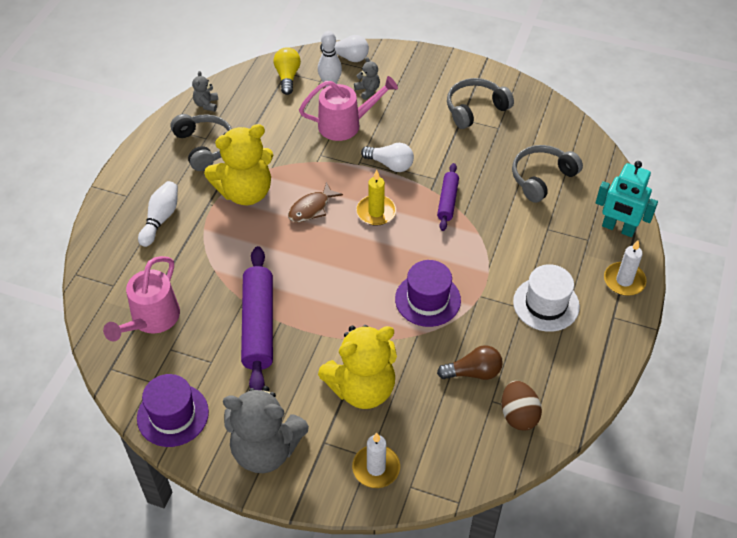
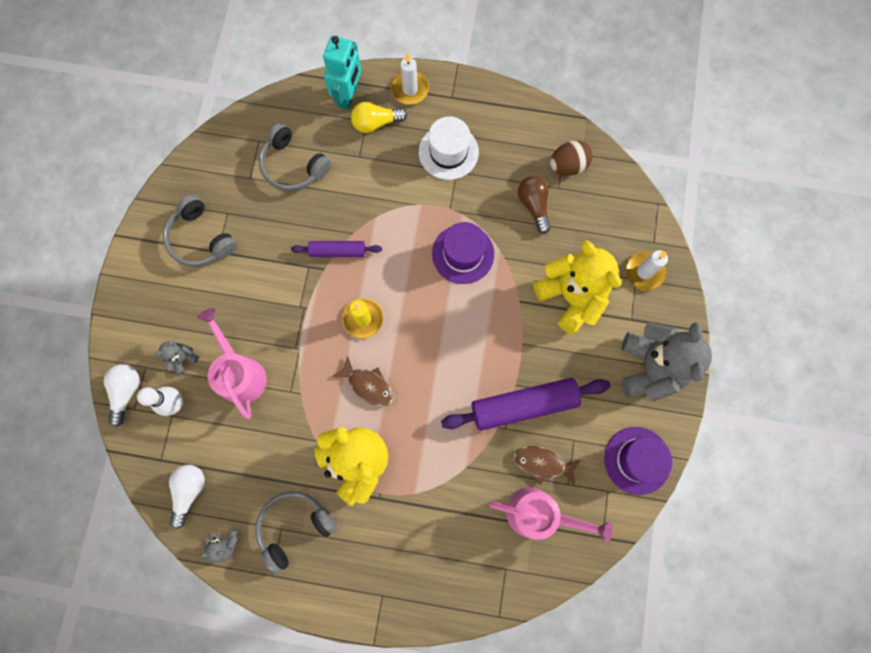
camera: 100 degrees left, 25 degrees up
(160, 219) = (409, 545): white bowling pin -> none
(197, 331) = (542, 463): none -> brown fish
(287, 77) = (168, 456): yellow light bulb -> yellow light bulb (376, 123)
(390, 164) = (294, 315): white light bulb -> white light bulb (189, 491)

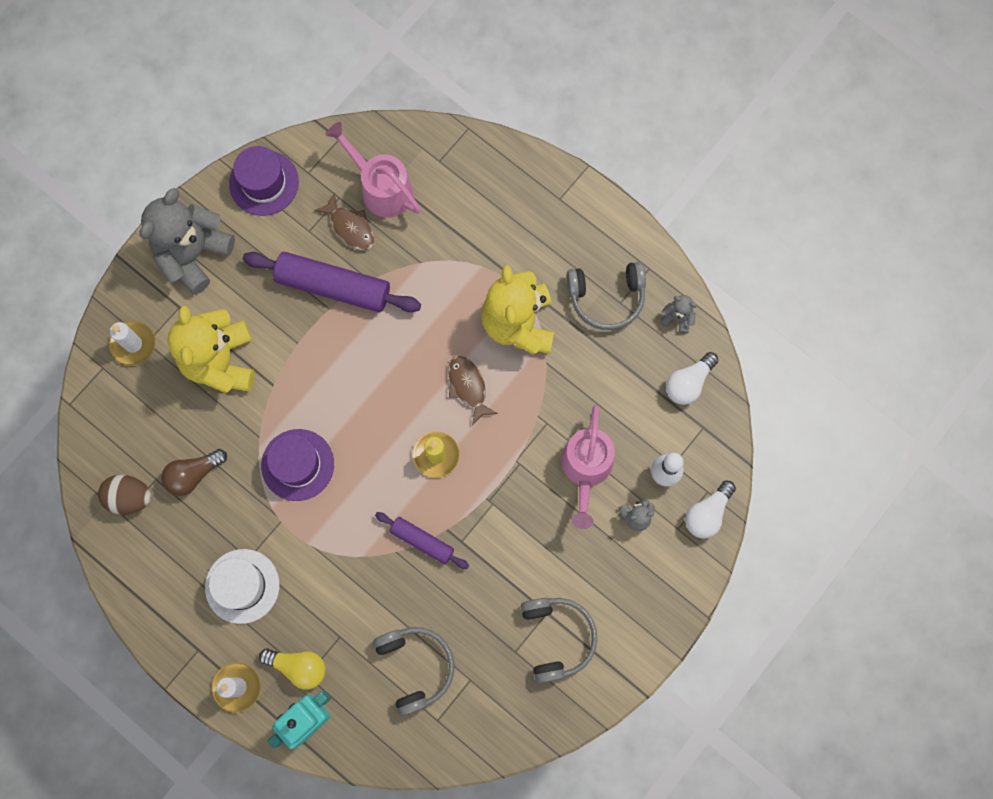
camera: 150 degrees left, 0 degrees up
(534, 206) = (193, 474): brown light bulb -> brown light bulb turned 45 degrees clockwise

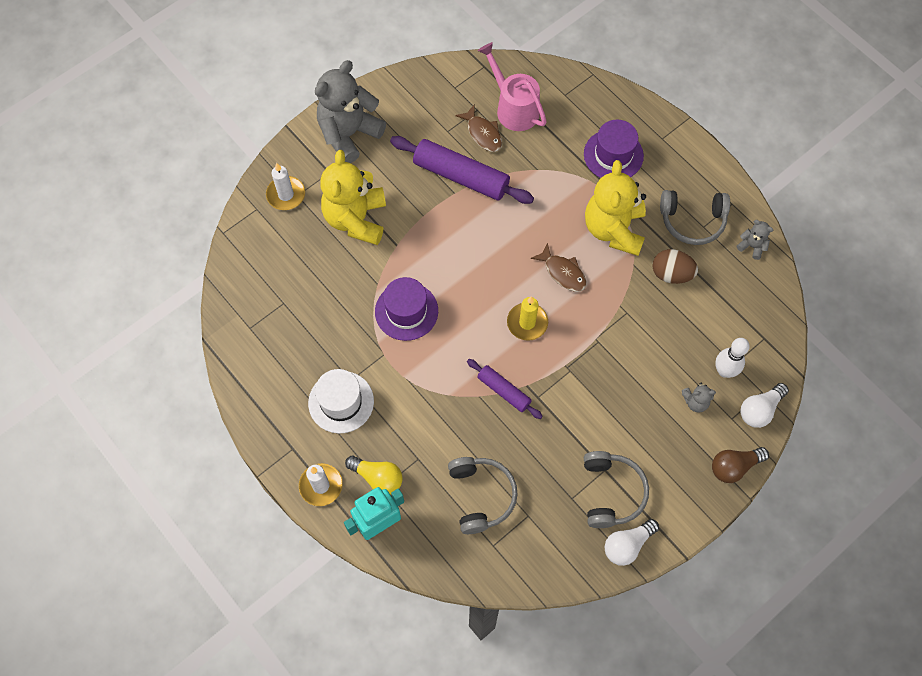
camera: 10 degrees right, 10 degrees down
(129, 497) = (259, 314): brown egg -> brown egg (671, 274)
(193, 474) = (316, 304): brown light bulb -> brown light bulb (734, 467)
(264, 183) = (417, 89): purple hat -> purple hat (613, 155)
(468, 387) = (563, 272): brown fish -> brown fish turned 150 degrees clockwise
(586, 469) = (656, 356): pink watering can -> none
(688, 383) = (755, 300): white light bulb -> white light bulb (627, 545)

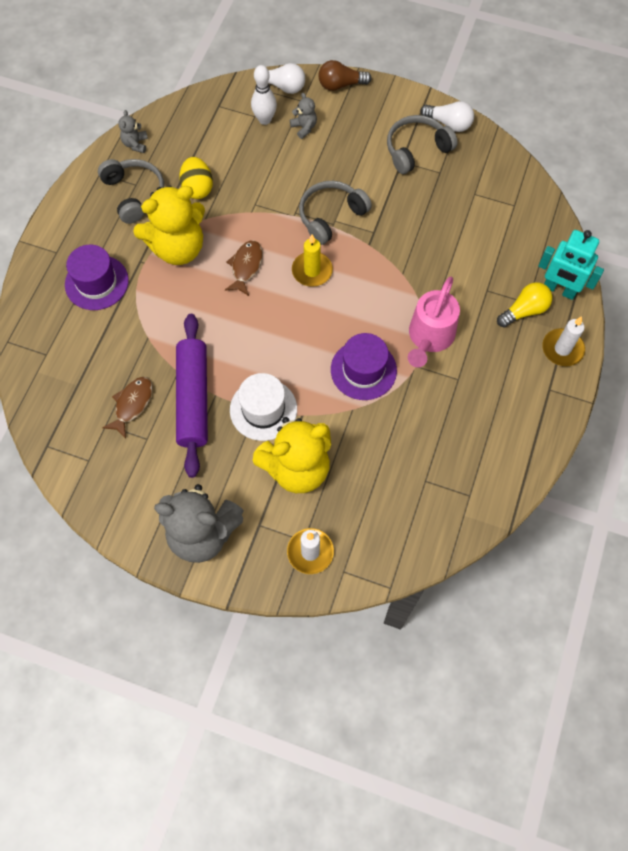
camera: 120 degrees left, 0 degrees up
(341, 402) = (482, 375): white hat -> white hat (263, 409)
(377, 478) = (524, 311): yellow light bulb -> yellow light bulb turned 60 degrees clockwise
(481, 496) = (483, 231): grey headphones -> grey headphones (331, 216)
(504, 391) = (385, 258): purple rolling pin -> none
(513, 107) = (86, 393): pink watering can -> pink watering can (429, 338)
(671, 274) = (197, 188): brown egg -> yellow egg
(734, 467) = (341, 85): brown light bulb -> brown light bulb turned 135 degrees clockwise

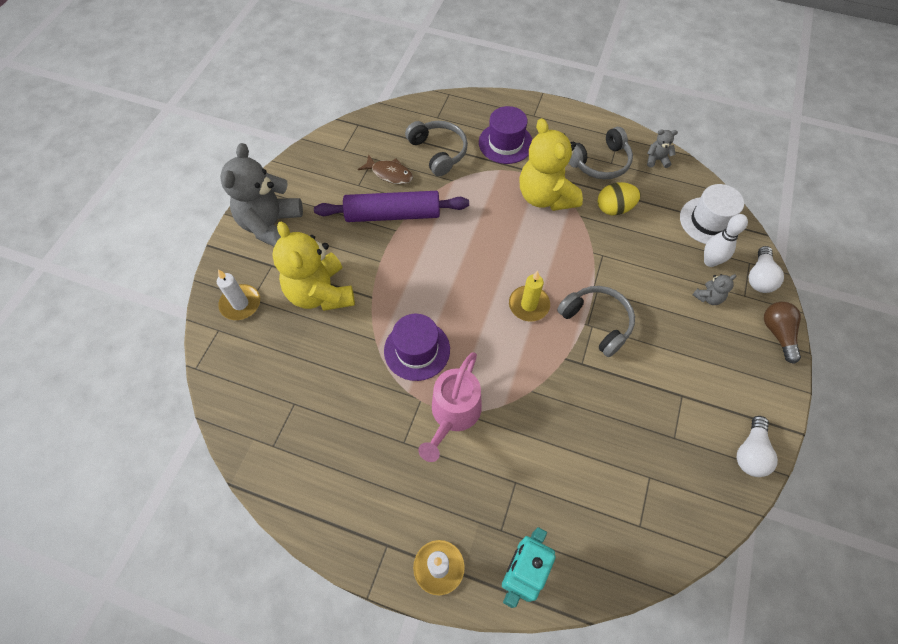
camera: 90 degrees right, 5 degrees down
(246, 266) = (529, 249): brown fish -> none
(263, 409) = (379, 266): white hat -> white hat (709, 221)
(416, 150) = (702, 412): grey headphones -> grey headphones (438, 152)
(429, 338) = (453, 415): pink watering can -> pink watering can turned 90 degrees counterclockwise
(524, 311) = (489, 524): yellow light bulb -> none

